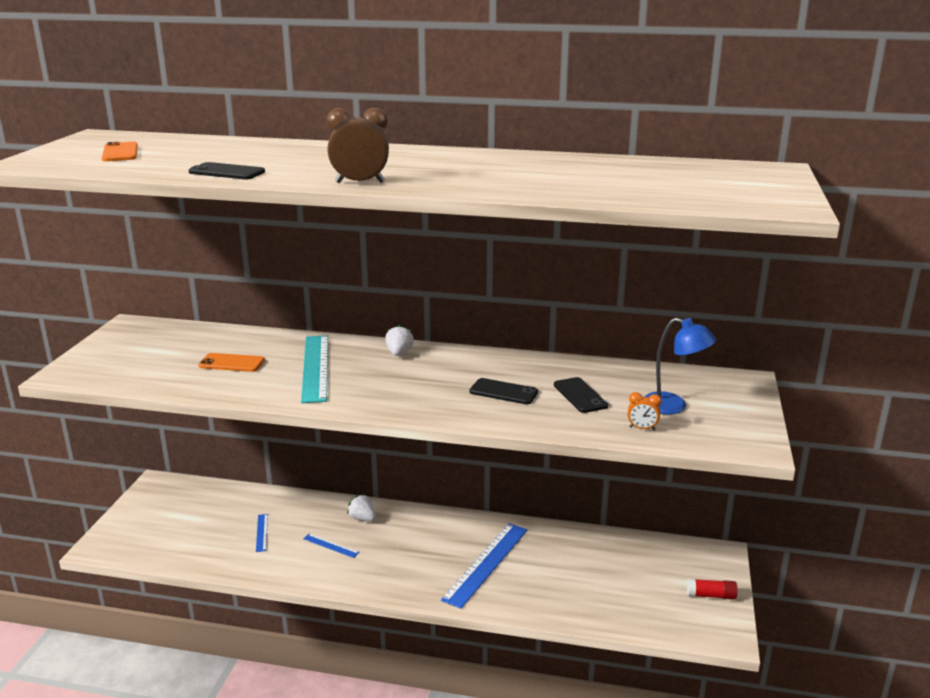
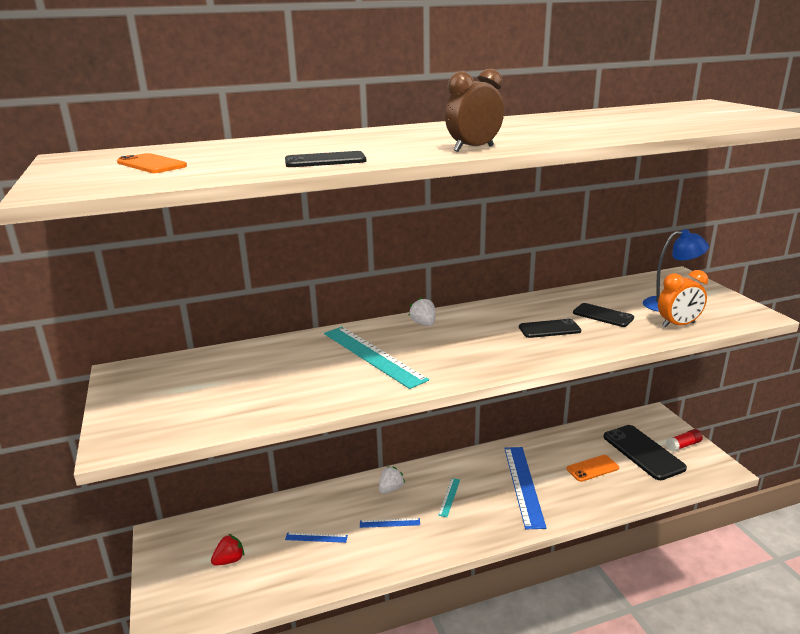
camera: 30 degrees left, 0 degrees up
(184, 522) = (229, 560): none -> red strawberry
(232, 363) = (289, 375): orange phone -> orange phone (592, 468)
(261, 532) = (316, 537): blue ruler -> blue ruler turned 45 degrees counterclockwise
(362, 518) = (390, 489): white strawberry -> white strawberry turned 120 degrees clockwise
(405, 546) = (449, 497): none -> turquoise ruler
(642, 428) = (678, 325): orange clock -> orange clock, size x1.75
(653, 584) = (643, 452): none -> black phone

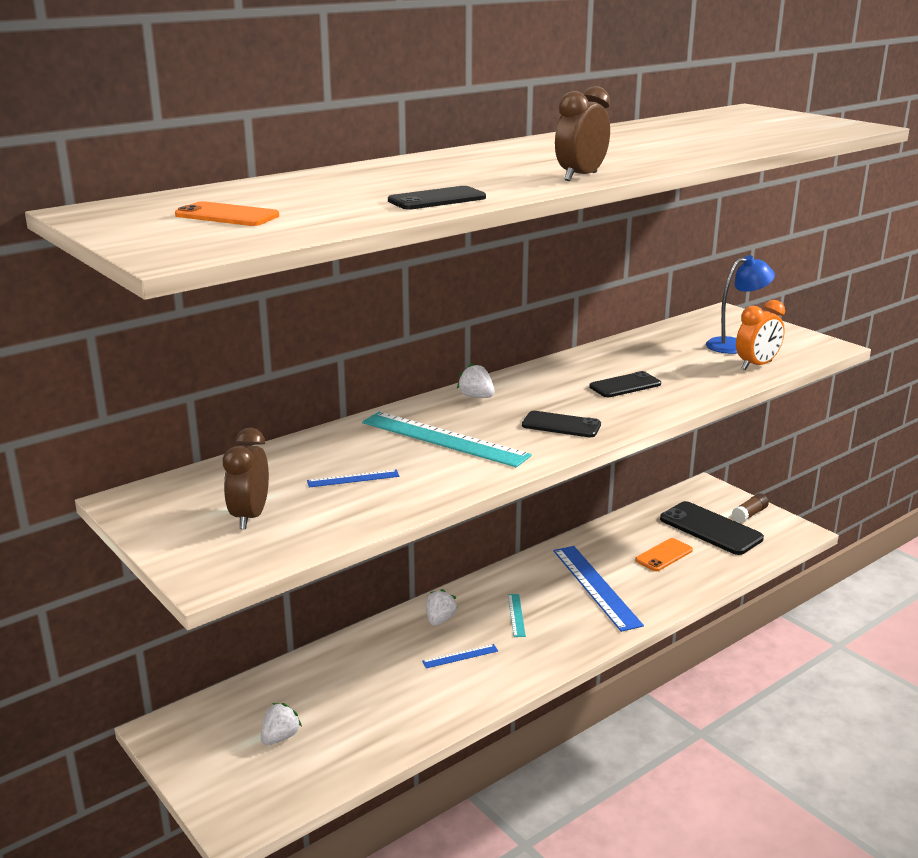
camera: 20 degrees left, 0 degrees up
(185, 398) = (250, 516): none -> brown clock
(229, 560) = (280, 737): red strawberry -> white strawberry
(316, 537) = (378, 690): blue ruler -> blue ruler (353, 478)
(602, 315) = (672, 364): black phone -> black phone (561, 425)
(683, 445) = (749, 514): red glue stick -> brown glue stick

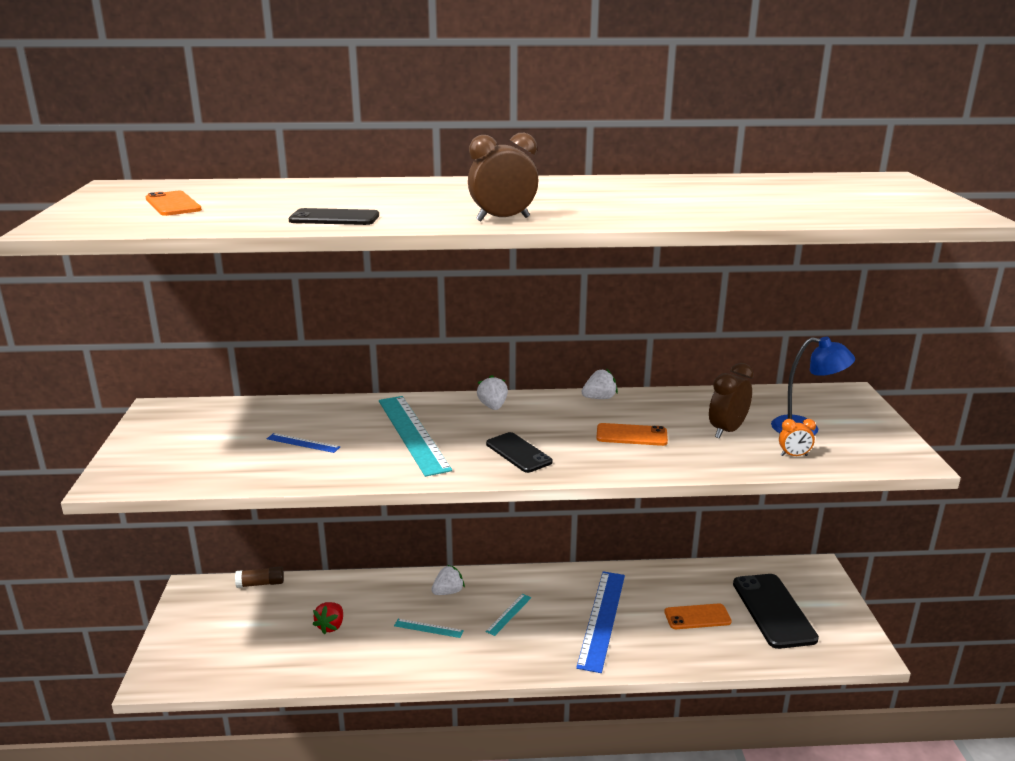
camera: 35 degrees right, 0 degrees up
(250, 516) = (200, 447): brown clock -> brown clock (727, 431)
(280, 737) = (246, 630): white strawberry -> white strawberry (599, 398)
(364, 695) = (331, 626): none -> red strawberry
(460, 656) = (428, 628): blue ruler -> turquoise ruler
(625, 385) = (631, 435): black phone -> orange phone
(749, 514) = (832, 613): brown glue stick -> brown glue stick (261, 584)
(756, 365) = (794, 455): orange clock -> orange clock, size x0.57

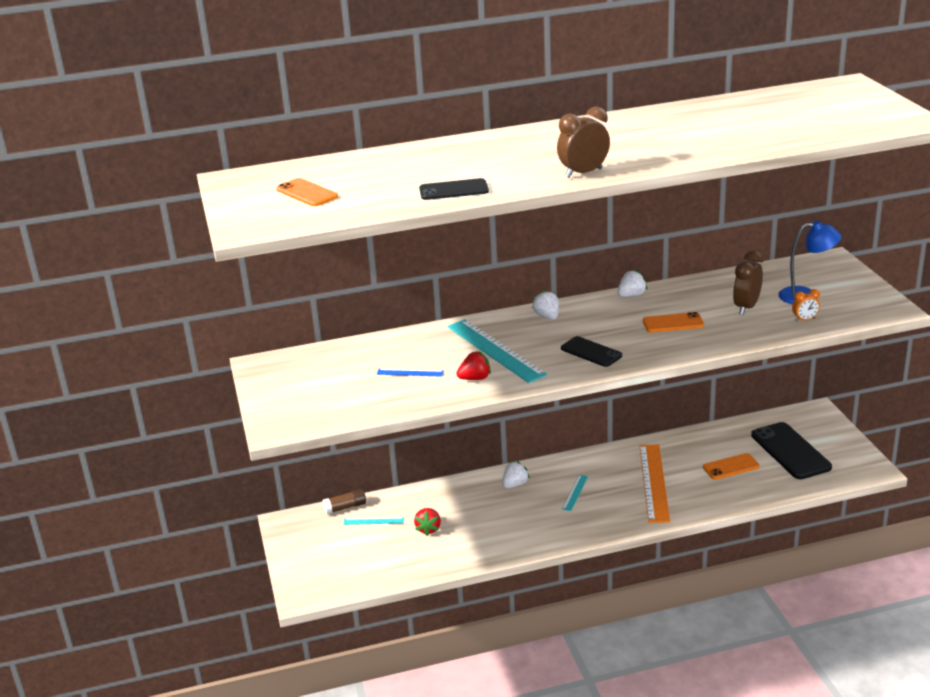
camera: 10 degrees left, 5 degrees up
(368, 461) = (475, 378): none -> red strawberry
(428, 628) = (513, 515): turquoise ruler -> turquoise ruler (373, 521)
(602, 619) = (654, 482): blue ruler -> orange ruler

